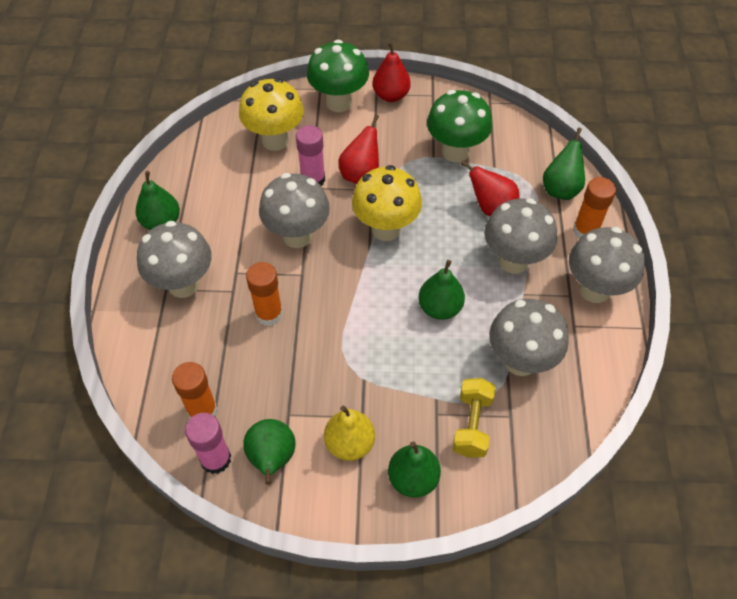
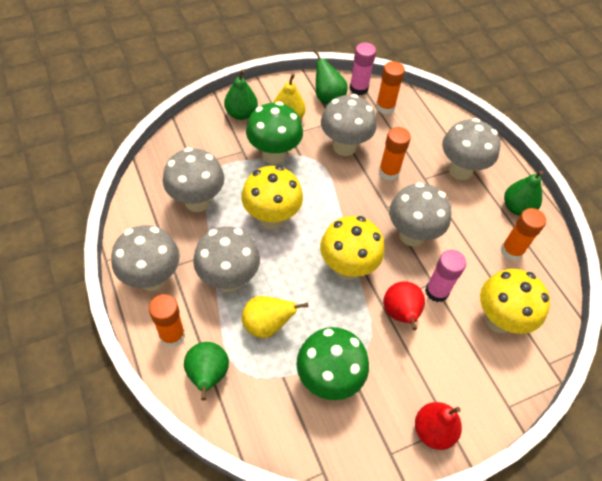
camera: 150 degrees right, 0 degrees up
(209, 186) = (511, 251): none -> orange glue stick
(300, 369) = (344, 147): none -> grey mushroom
(339, 102) = (477, 395): green mushroom -> green mushroom (274, 155)
(440, 308) = (271, 218): green pear -> yellow mushroom
(472, 425) = (216, 152): yellow dumbbell -> none
(491, 208) = (267, 325): red pear -> yellow pear

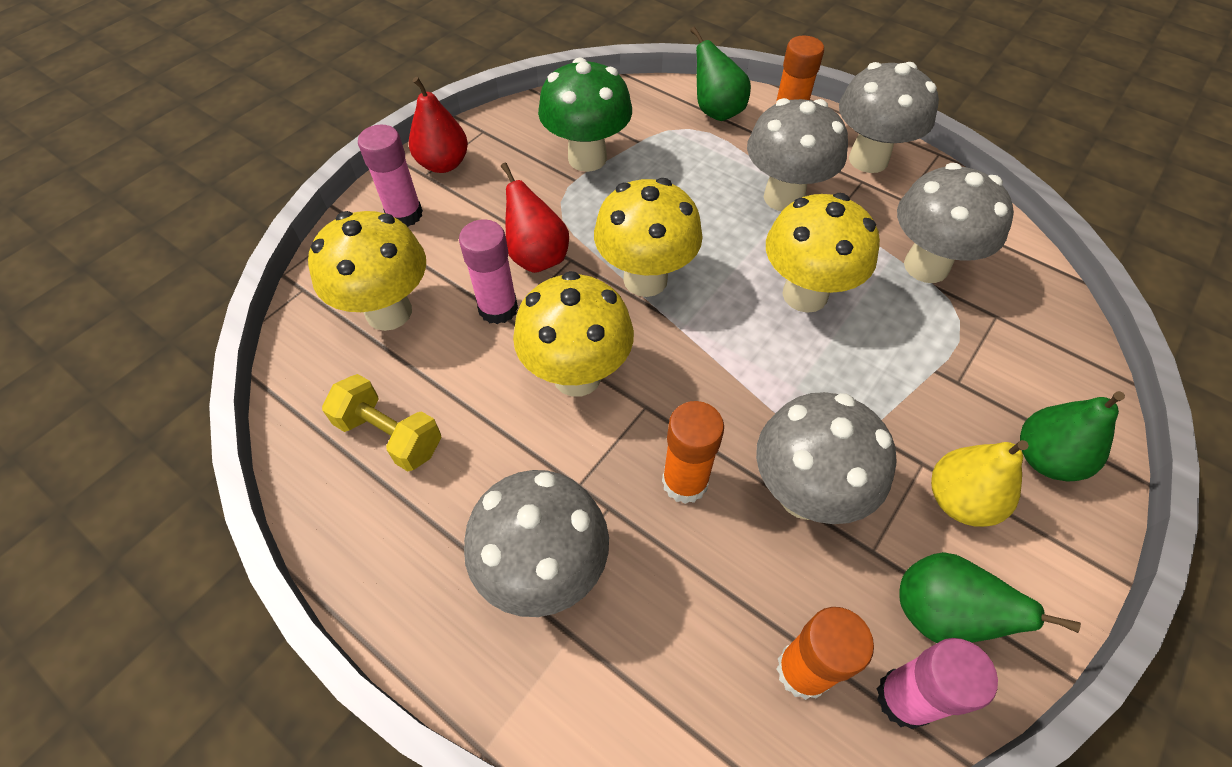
camera: 155 degrees right, 0 degrees up
(267, 325) = (695, 174): yellow pear -> none
(274, 155) = (904, 402): green mushroom -> none
(411, 235) = (577, 376): grey mushroom -> yellow mushroom
(473, 393) = (404, 214): none -> pink glue stick
(511, 251) = (390, 435): orange glue stick -> yellow dumbbell
(517, 208) = (396, 538): green pear -> none

